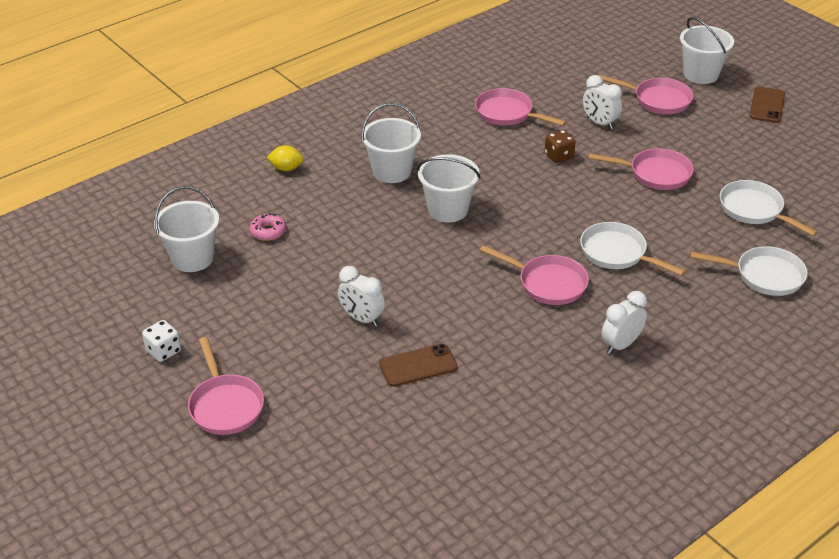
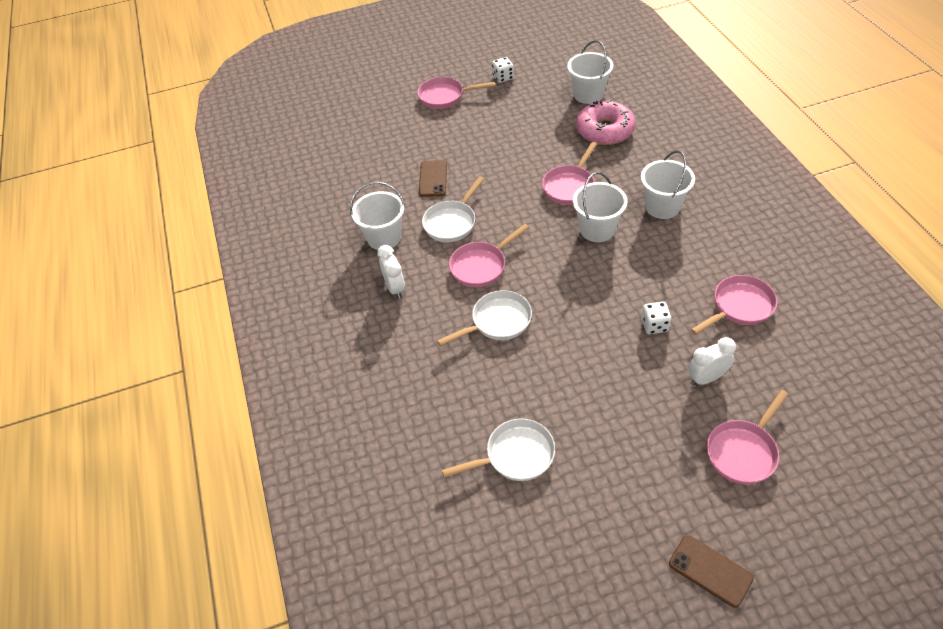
camera: 115 degrees right, 10 degrees up
(268, 231) = (604, 130): pink donut -> pink donut, size x2.12
(286, 168) = (684, 148): yellow lemon -> none
(361, 319) = (491, 161): white clock -> none
(559, 156) = (654, 325): brown dice -> white dice
(655, 174) = (602, 393): pink pan -> pink pan (569, 186)
(700, 74) = (798, 525): white bucket -> white bucket (384, 237)
(764, 276) = (422, 418): white pan -> white pan (452, 222)

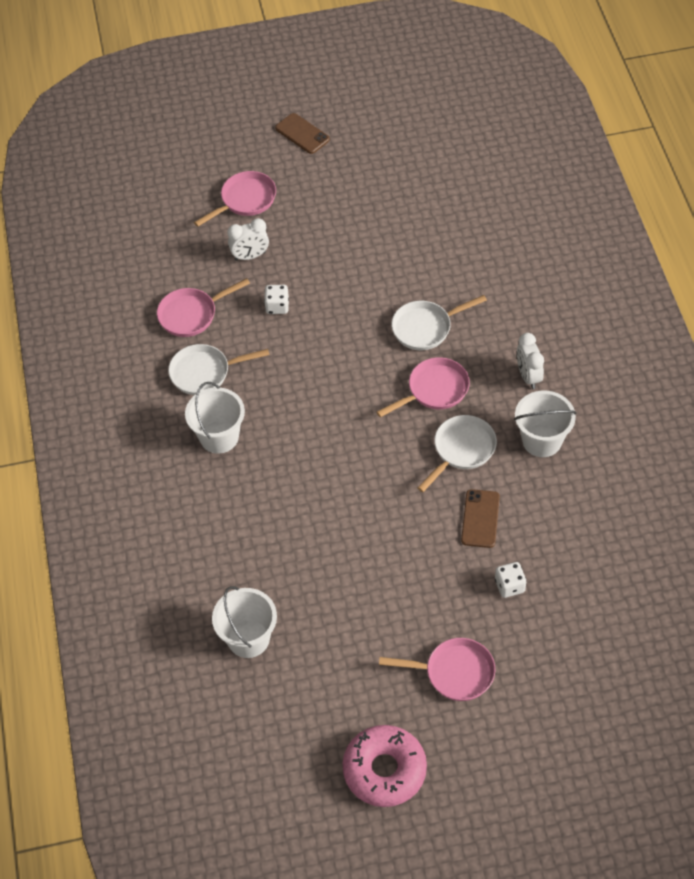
camera: 175 degrees left, 5 degrees up
(503, 77) = (363, 699): white dice -> white dice (509, 586)
(515, 455) = (427, 215): white pan -> white pan (204, 373)
(569, 186) = (315, 481): pink pan -> none
(597, 229) = (300, 418): white bucket -> none
(604, 130) = (247, 565): pink donut -> pink donut (384, 770)

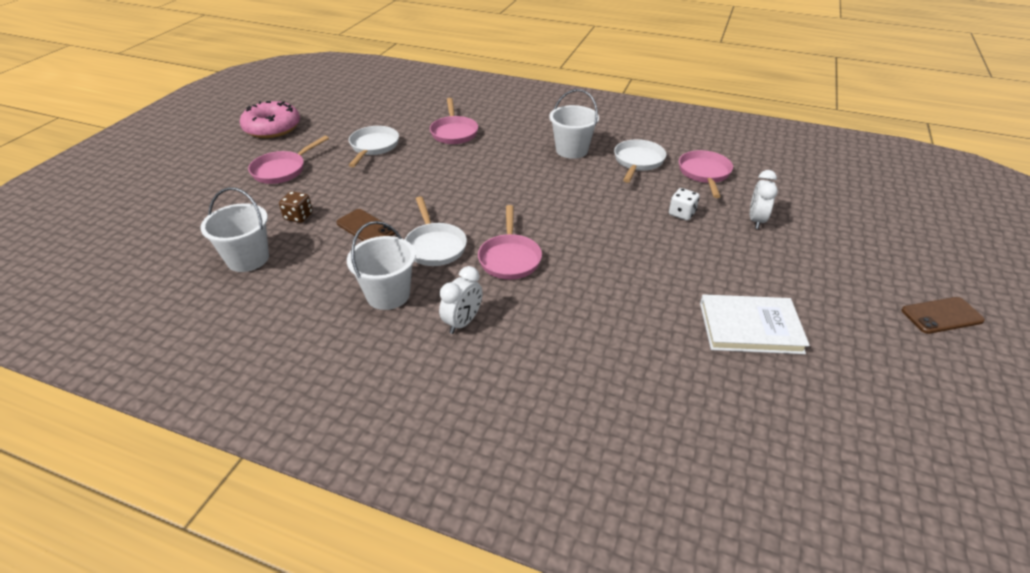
camera: 120 degrees right, 15 degrees down
(245, 200) = (838, 242): pink pan -> pink pan (454, 132)
(248, 638) = (411, 116): white bucket -> white bucket (248, 259)
(397, 222) = (750, 327): none -> white book
(425, 328) = (585, 284): white pan -> white pan (373, 147)
(509, 586) = (298, 216): white dice -> brown dice
(528, 376) = (463, 322): white clock -> white clock turned 105 degrees clockwise

